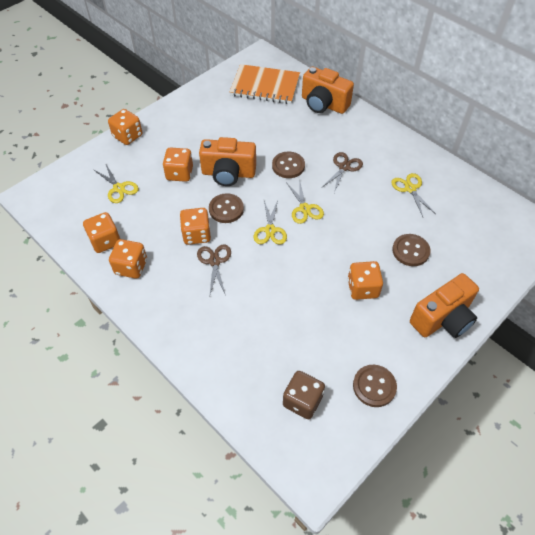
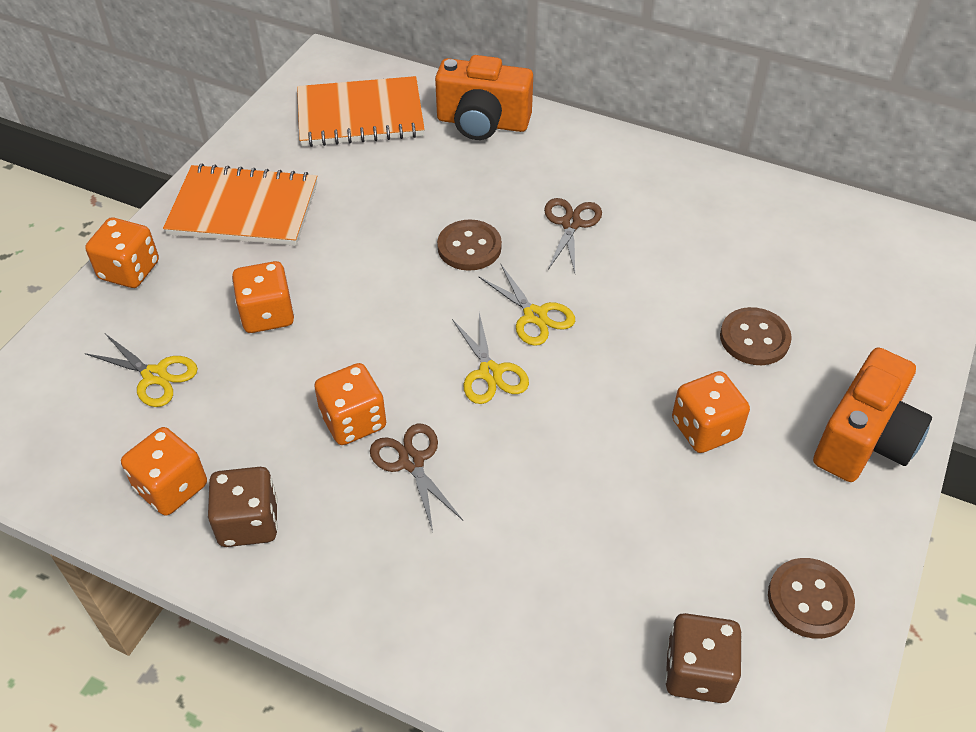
camera: 20 degrees left, 5 degrees down
(131, 267) = (248, 522): orange dice -> brown dice
(190, 119) = (244, 209): none -> orange notebook
(226, 209) = (389, 357): brown button -> none
(228, 173) = (363, 290): orange camera -> none
(410, 188) = (701, 231): yellow scissors -> none

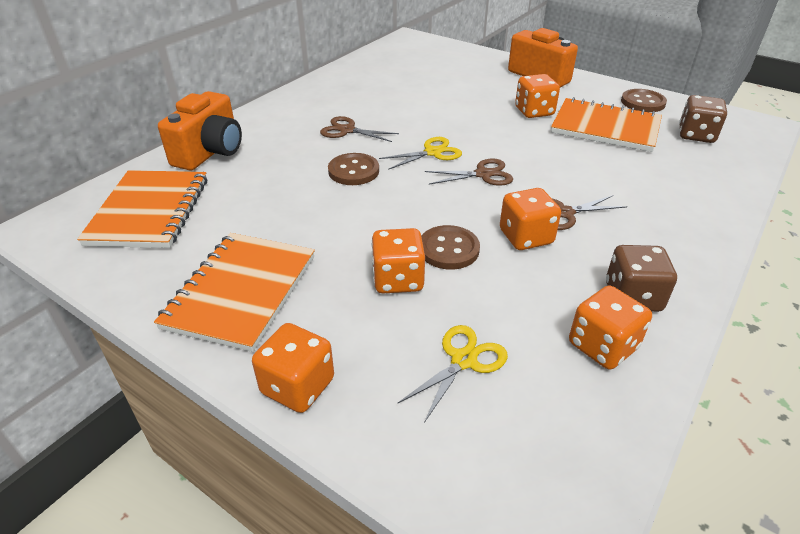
camera: 80 degrees left, 10 degrees down
(490, 373) = (483, 174): yellow scissors -> brown scissors
(680, 528) = (605, 127): none -> orange notebook
(754, 338) = (467, 90): brown button -> brown button (448, 249)

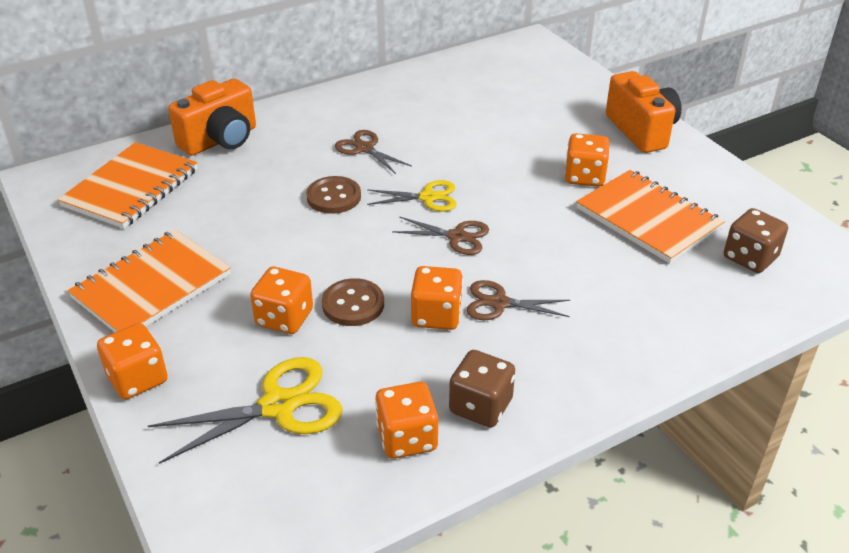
camera: 25 degrees right, 0 degrees up
(464, 360) = (278, 406): yellow scissors -> yellow scissors, size x1.59
(642, 102) = (730, 198): brown button -> none

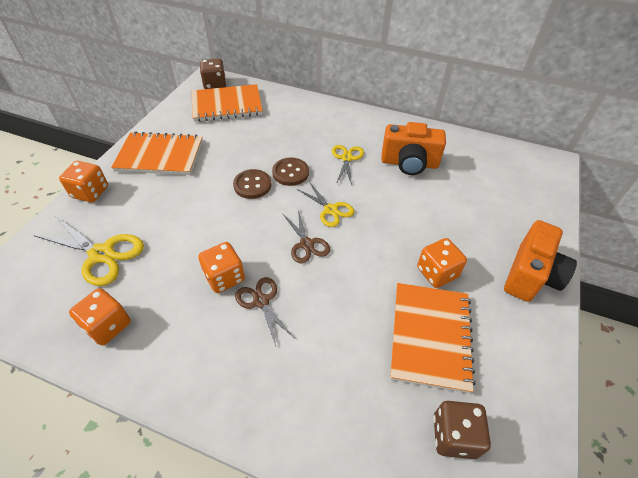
camera: 50 degrees right, 10 degrees up
(220, 140) = (294, 107): orange camera -> orange camera (409, 163)
(284, 318) = (172, 215): orange dice -> none
(353, 304) = (205, 235): brown button -> brown button (252, 185)
(364, 148) = (347, 158): brown scissors -> yellow scissors
(480, 406) = (157, 347): brown dice -> brown dice (215, 84)

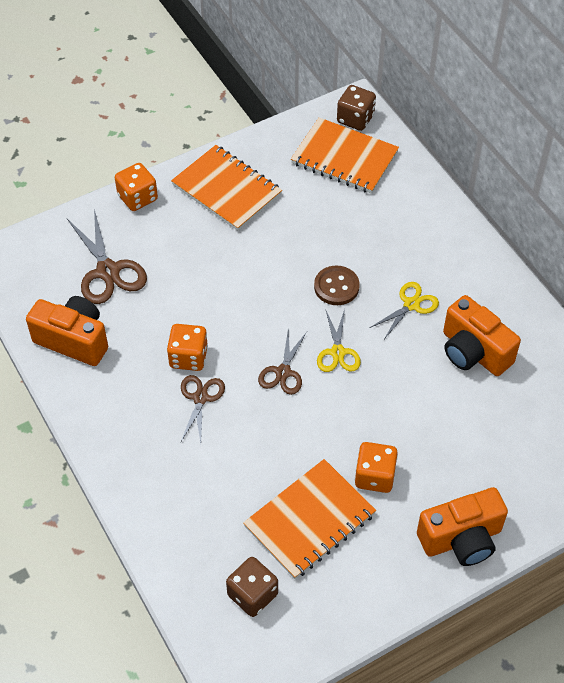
camera: 40 degrees right, 5 degrees up
(101, 254) = (108, 271): yellow scissors -> brown scissors
(108, 326) = (73, 340): orange dice -> orange camera
(252, 185) = (287, 278): brown button -> none

